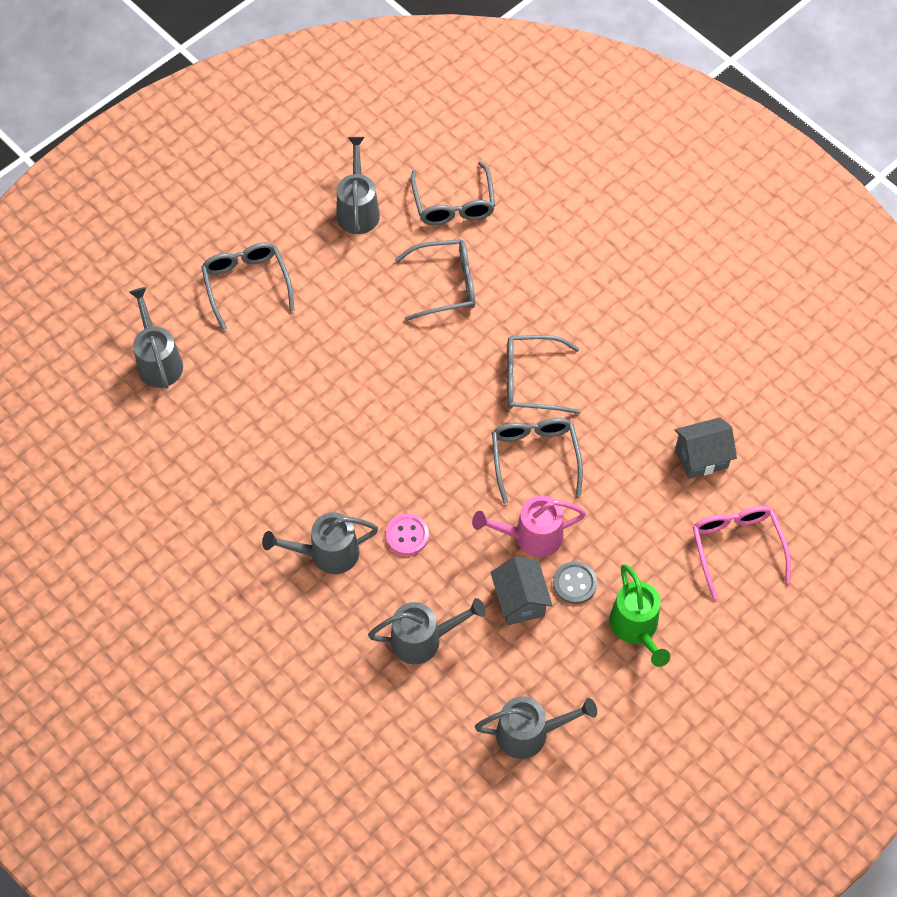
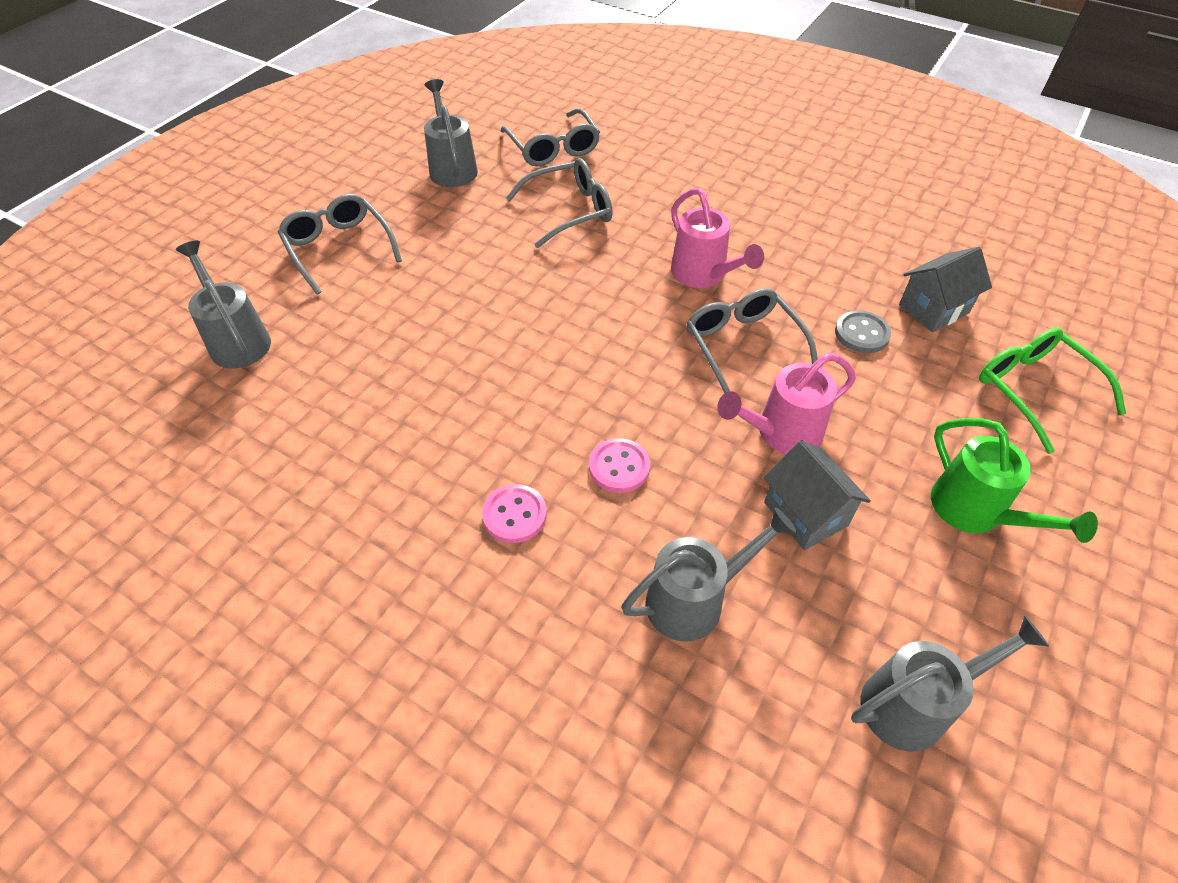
camera: 15 degrees left, 10 degrees down
(326, 553) = (514, 515): grey watering can -> pink button
(532, 381) = (703, 275): grey glasses -> pink watering can
(574, 583) = (865, 475): grey button -> grey button (861, 334)
(736, 547) = (1034, 390): pink glasses -> green glasses

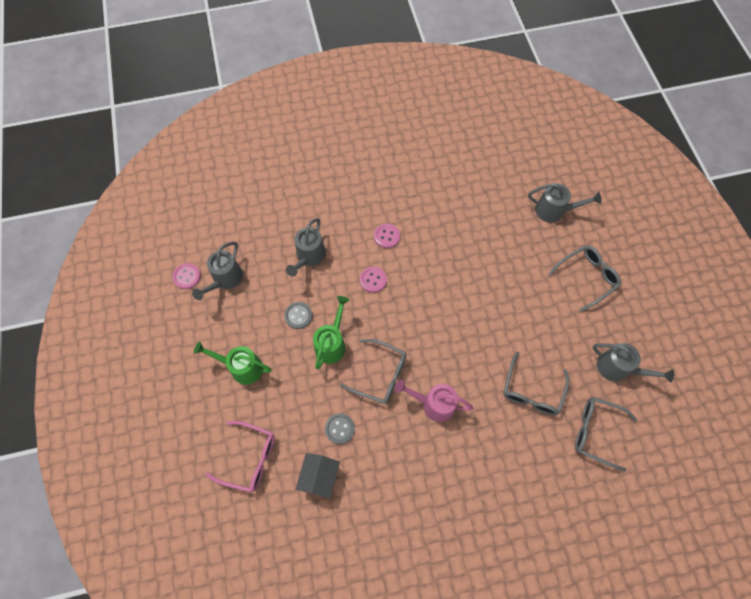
camera: 135 degrees right, 15 degrees up
(339, 248) = (587, 277): grey glasses -> grey glasses turned 45 degrees counterclockwise
(780, 433) = (332, 343): pink watering can -> green watering can
(805, 514) = (298, 316): grey house -> grey button
(1011, 792) = (187, 276): none -> pink button
(1034, 390) = (249, 458): green glasses -> pink glasses

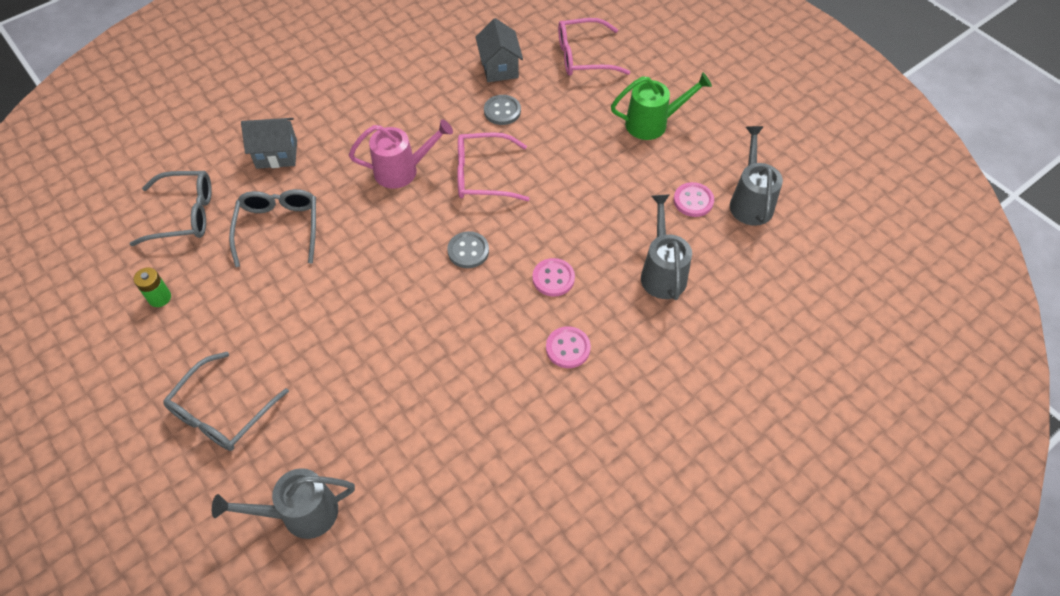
camera: 155 degrees right, 10 degrees down
(187, 276) = (801, 186): pink button -> pink button (693, 201)
(298, 316) = (625, 198): grey button -> grey button (468, 251)
(332, 343) = (562, 185): green watering can -> none
(380, 375) = (483, 175): grey glasses -> pink glasses
(520, 462) = (276, 154): none -> grey house
(618, 369) = (159, 298): grey watering can -> green battery

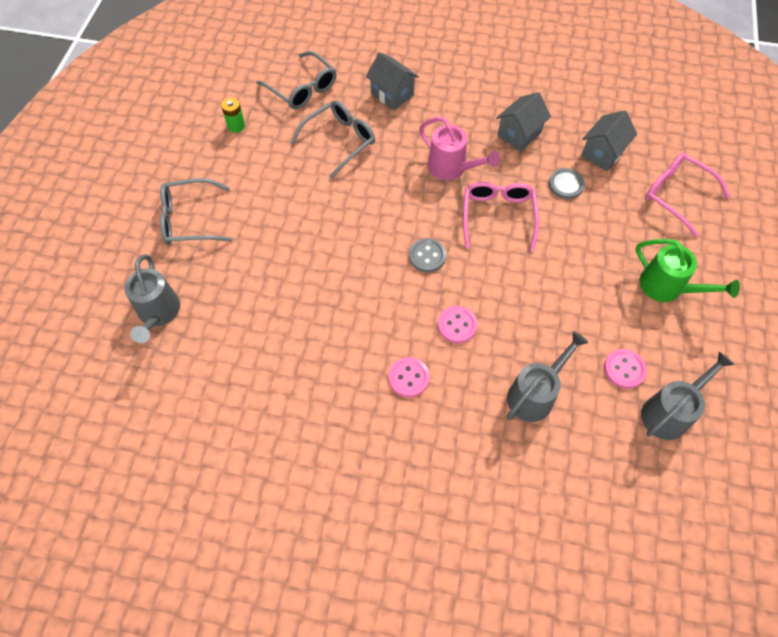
camera: 50 degrees right, 5 degrees up
(300, 513) = (158, 314): grey watering can -> grey watering can turned 135 degrees counterclockwise
(422, 103) = (519, 134): none -> grey house
(483, 175) = (498, 216): pink glasses -> pink glasses turned 45 degrees clockwise

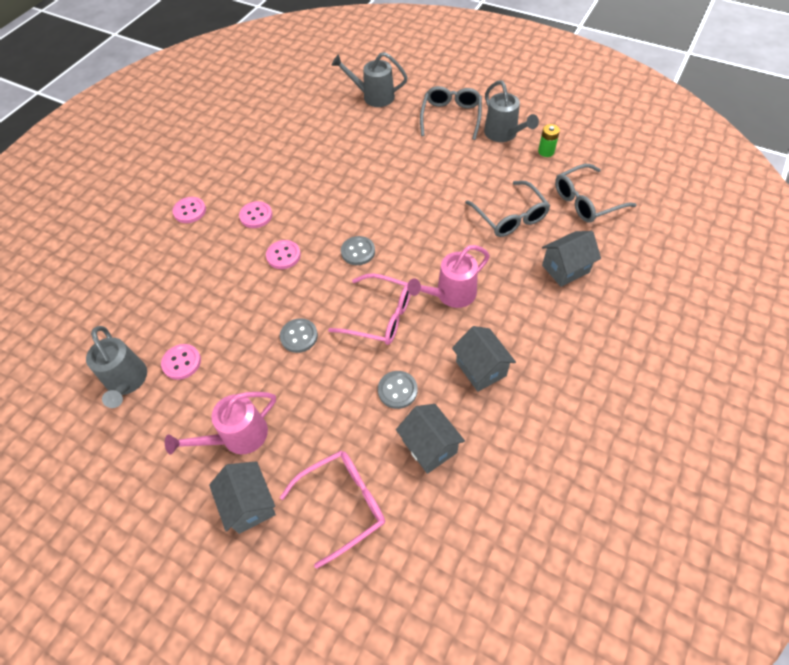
camera: 110 degrees right, 5 degrees down
(425, 463) = (190, 211): none -> pink button
(535, 394) = (198, 290): grey watering can -> grey watering can (503, 134)
(548, 275) = (299, 336): none -> grey button
(667, 288) = (237, 437): green watering can -> pink watering can
(713, 256) = (250, 504): none -> grey house

